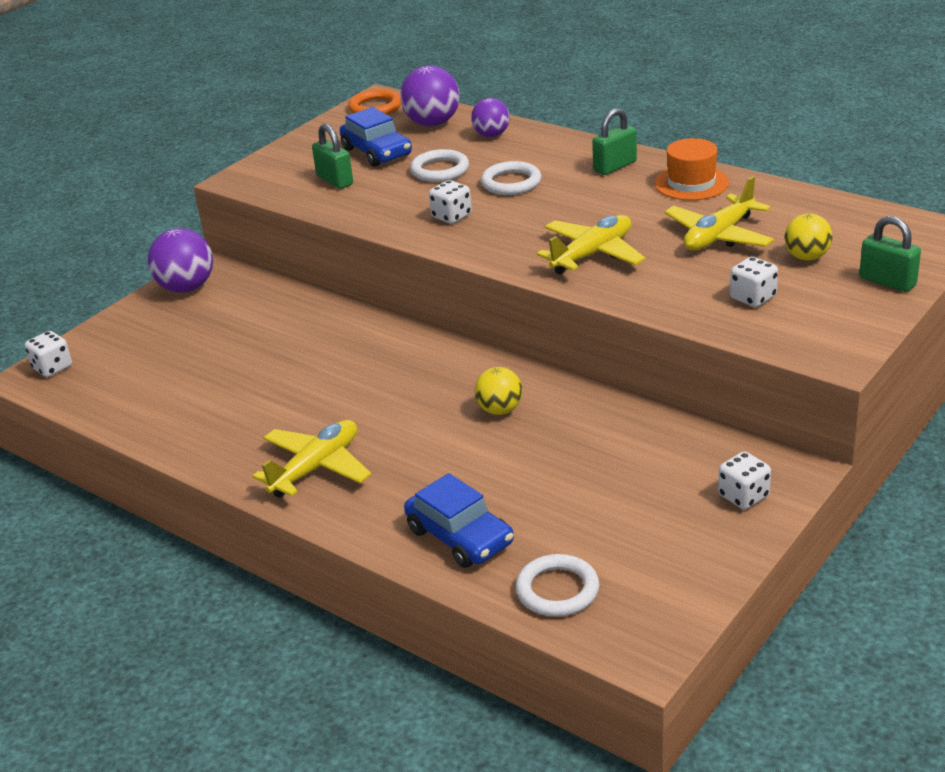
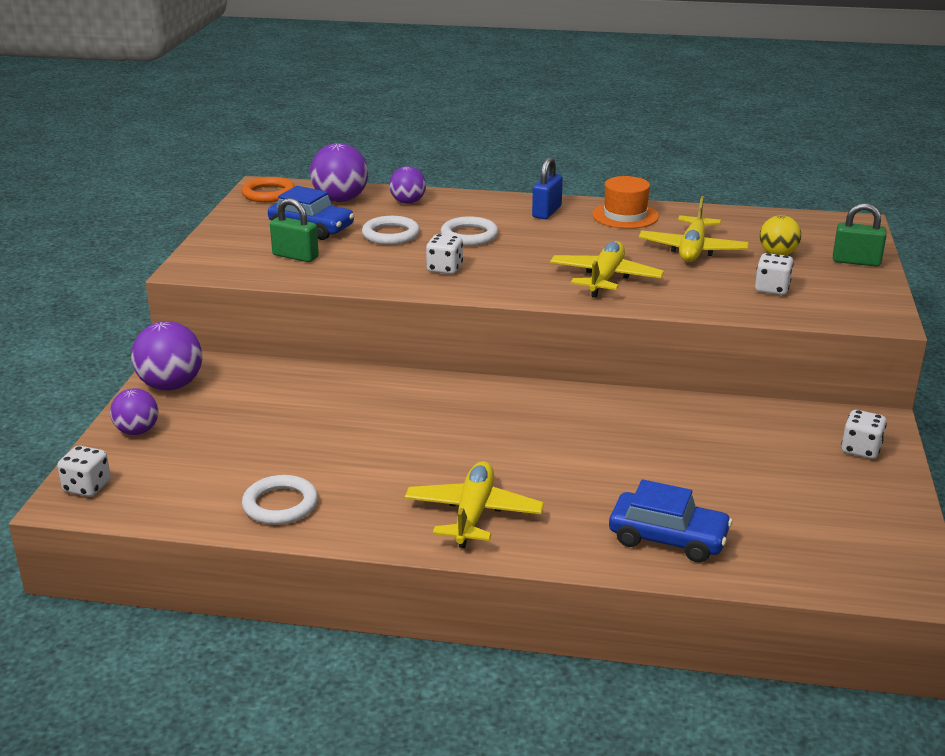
camera: 30 degrees left, 5 degrees down
(127, 325) = (137, 431): none -> purple ball
(500, 410) = (594, 428): yellow ball -> none
(557, 590) = (796, 559): white ring -> white ring (280, 504)
(615, 166) = (546, 212): green padlock -> blue padlock

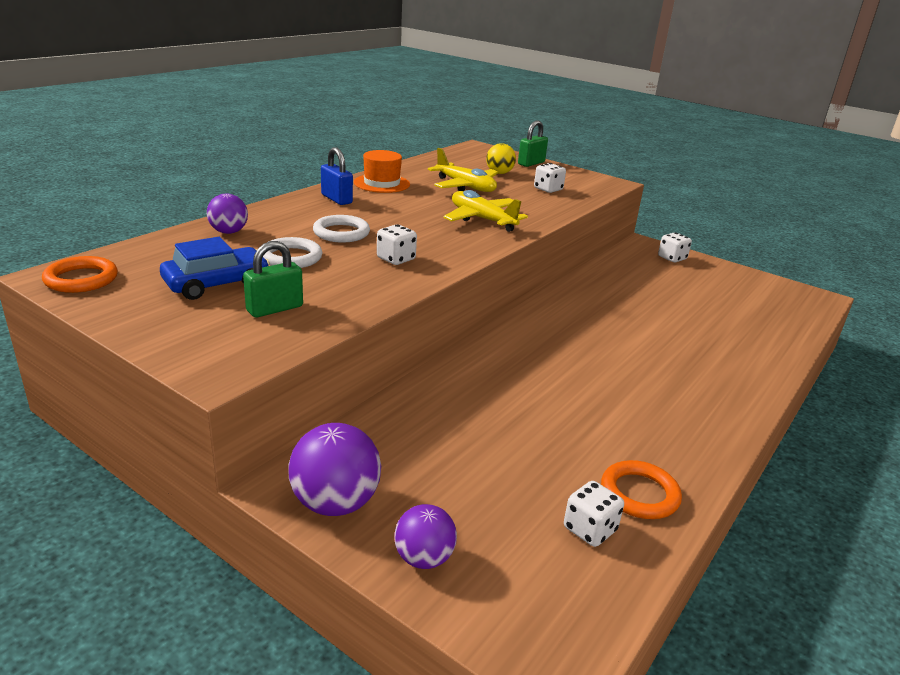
camera: 65 degrees left, 0 degrees up
(87, 487) = (531, 637): white dice -> white dice (589, 529)
(280, 504) = (639, 494): white ring -> orange ring
(340, 199) = (168, 254): purple ball -> none
(473, 514) = (695, 401): yellow plane -> none
(668, 538) = (751, 342): blue car -> none

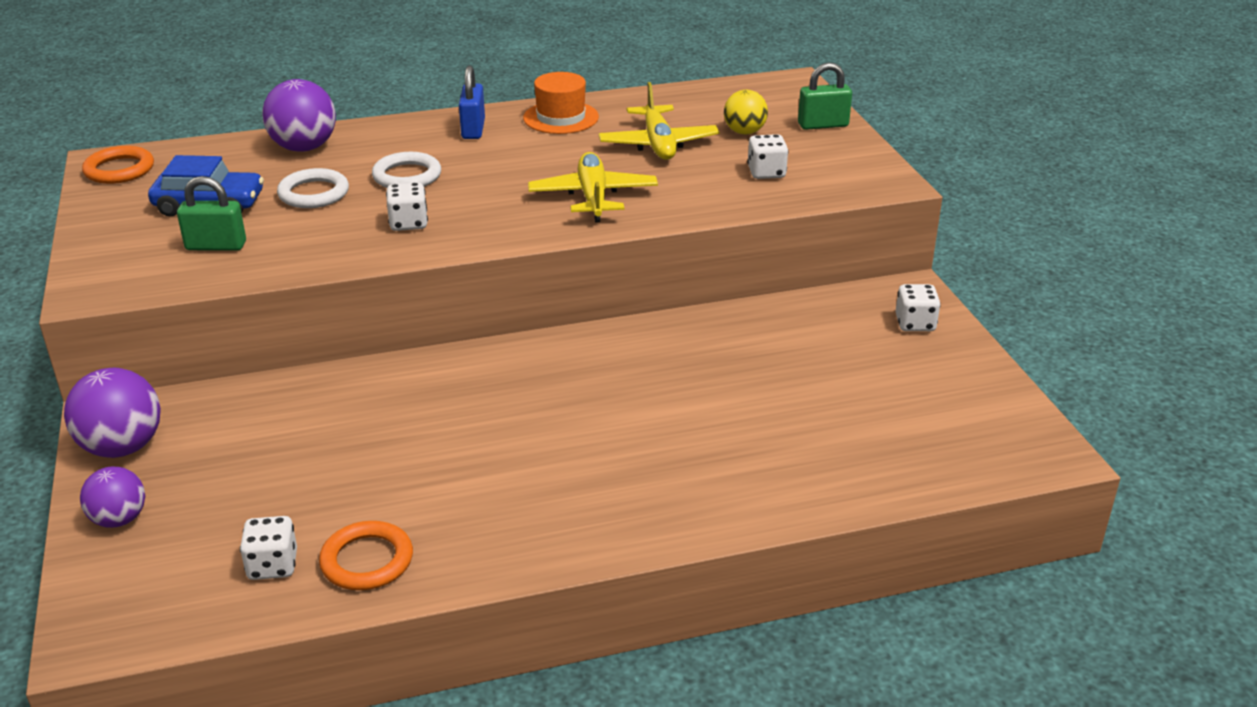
camera: 40 degrees right, 5 degrees up
(229, 232) = (304, 148): purple ball -> purple ball, size x1.57

